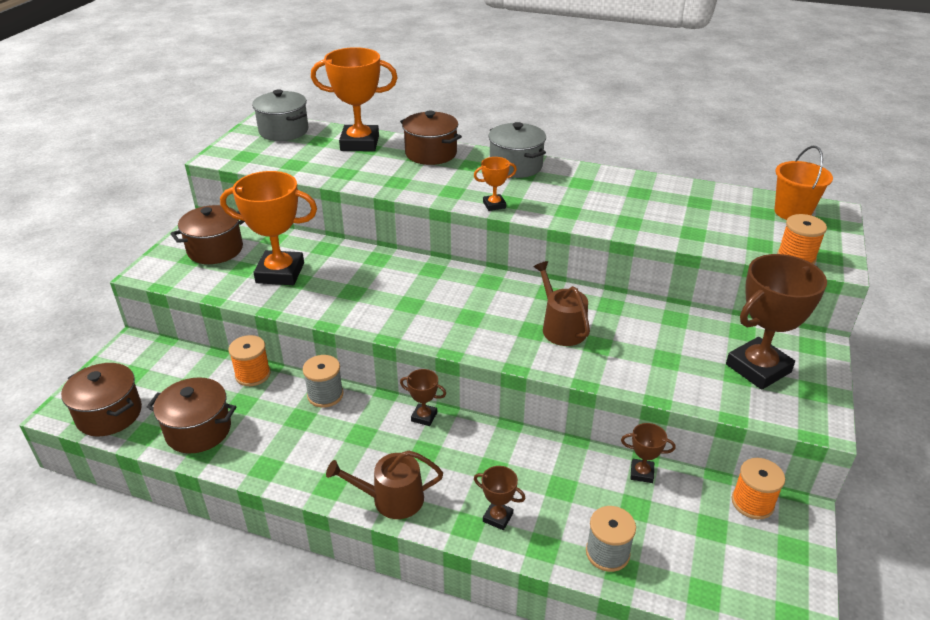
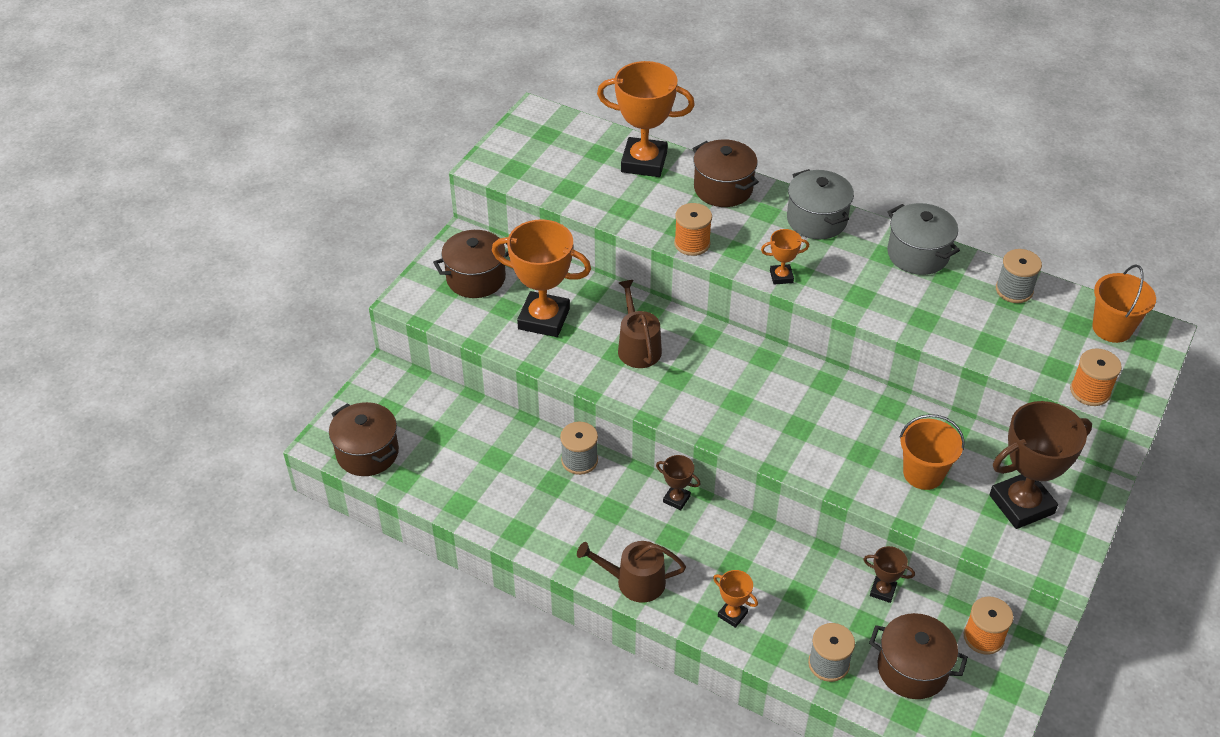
camera: 10 degrees right, 10 degrees up
(198, 430) = (454, 483): brown pot -> brown pot (912, 669)
(253, 374) = (507, 426): orange spool -> orange spool (692, 243)
(283, 131) = (558, 132): grey pot -> grey pot (918, 254)
(498, 517) = (732, 614): brown trophy -> orange trophy
(561, 327) = (829, 428): brown watering can -> brown watering can (638, 347)
(658, 354) = (923, 473): none -> orange bucket
(698, 195) = (1014, 290): none -> grey spool

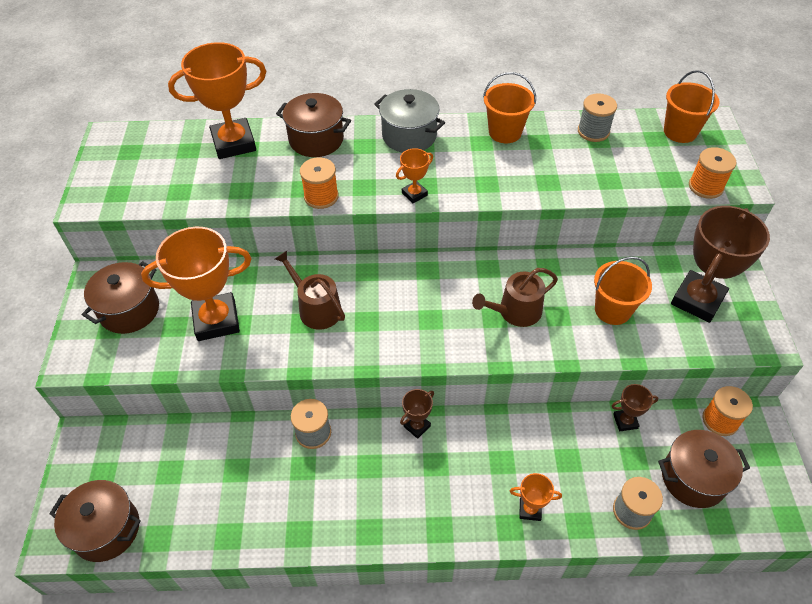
camera: 30 degrees left, 5 degrees up
(634, 581) = (431, 525): brown watering can -> brown watering can (515, 312)
(676, 499) = (417, 426): brown trophy -> brown trophy turned 45 degrees counterclockwise
(918, 254) = (505, 132): grey pot -> orange bucket

